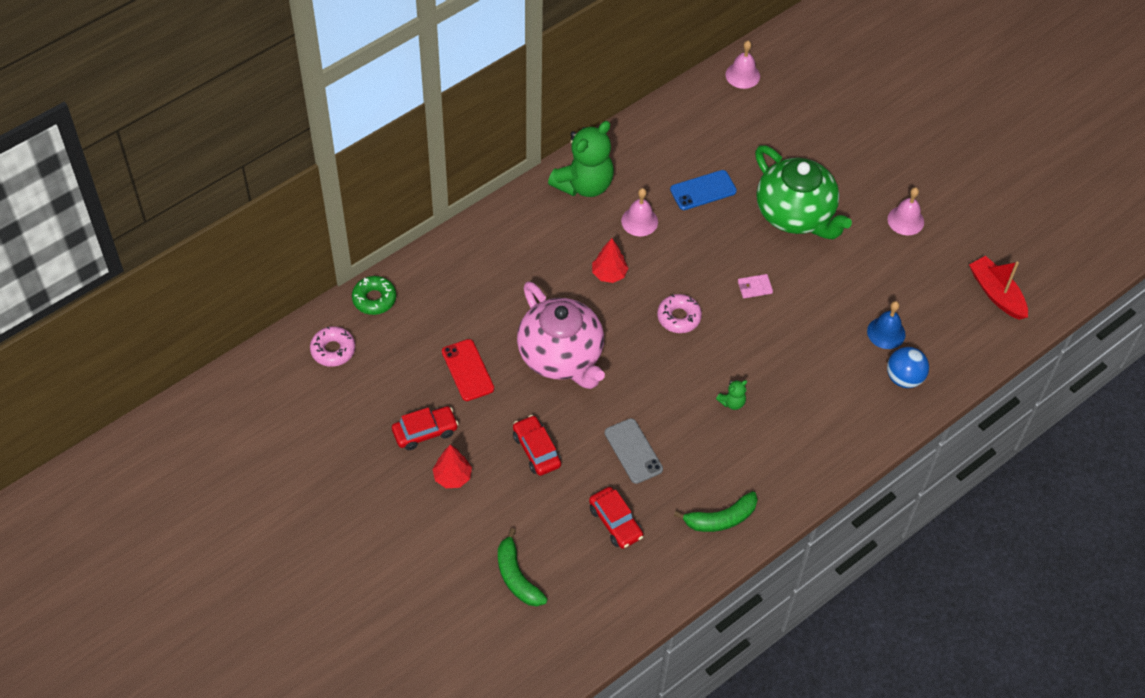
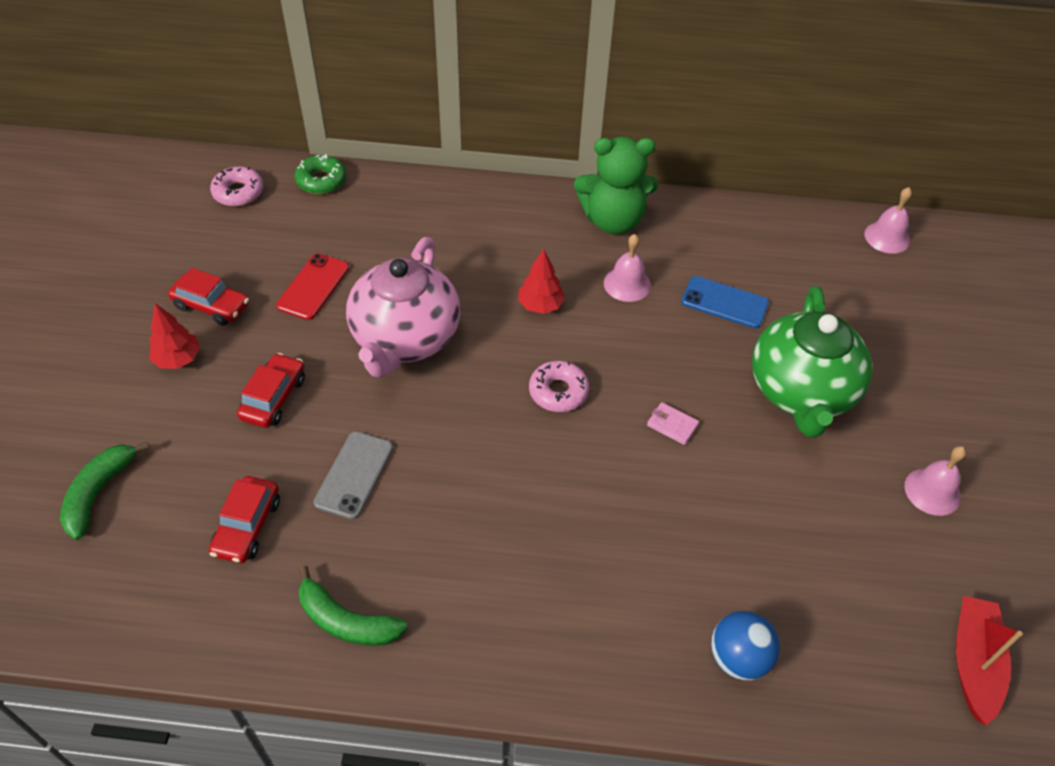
camera: 45 degrees right, 5 degrees down
(732, 402) = (509, 514): green teddy bear -> none
(886, 332) = (773, 589): blue bell -> none

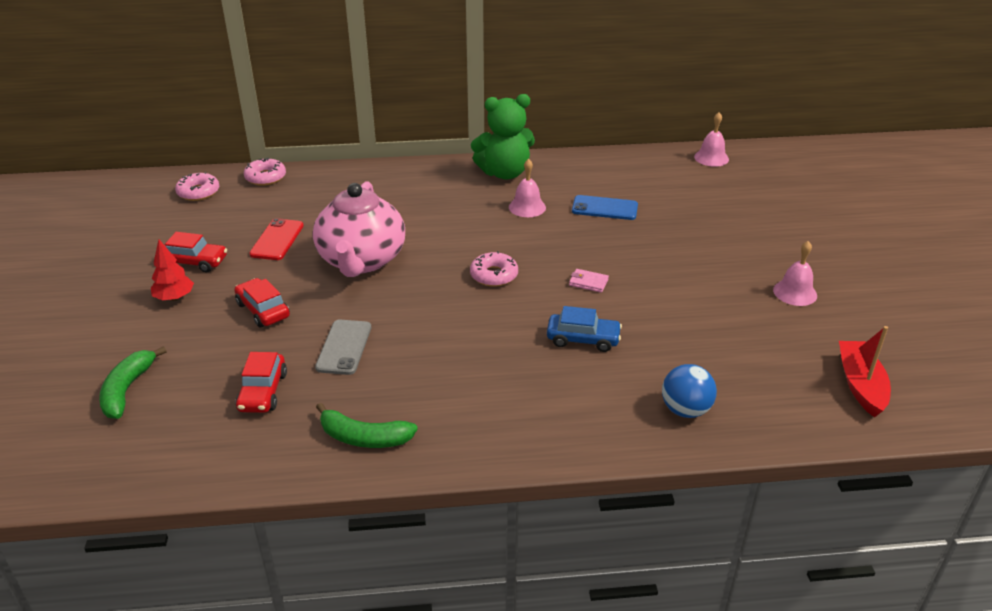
camera: 10 degrees left, 15 degrees down
(274, 398) = (263, 310): red car -> red car turned 45 degrees counterclockwise
(321, 180) = (265, 177): green donut -> pink donut
(540, 305) = (464, 228): red tree -> none
(641, 517) = (583, 339): none -> blue car
(801, 392) = (679, 250): green teapot -> none

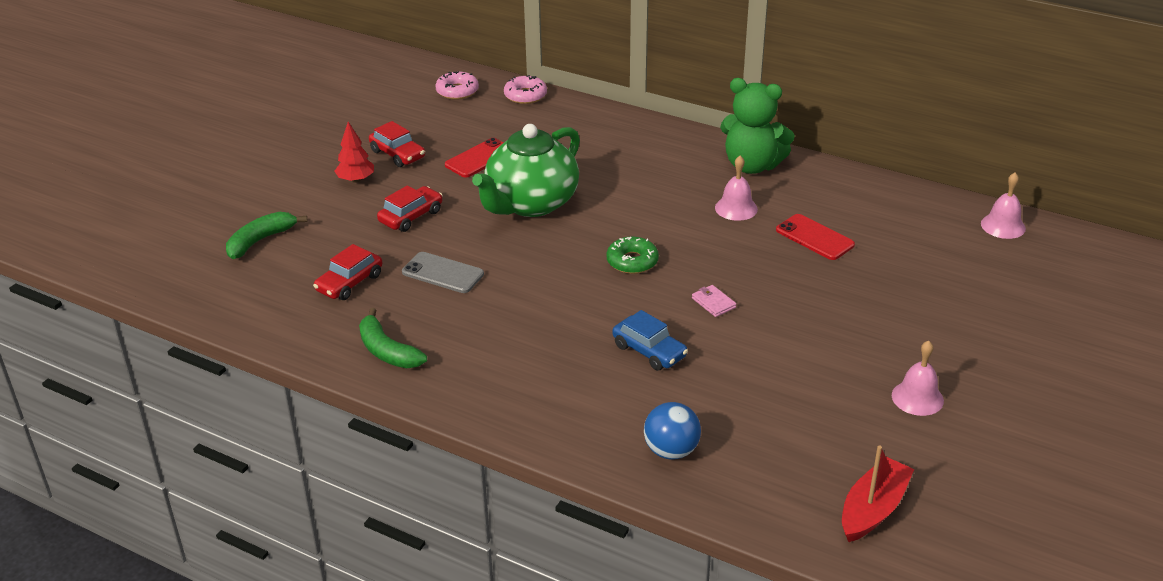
camera: 35 degrees right, 0 degrees up
(263, 310) = (411, 216): red car -> red car turned 45 degrees clockwise
(344, 347) = (442, 273): grey phone -> grey phone turned 75 degrees clockwise
(361, 260) = (531, 203): pink teapot -> green teapot
(494, 275) = (632, 261): pink donut -> green donut
(604, 208) = (814, 237): blue phone -> red phone

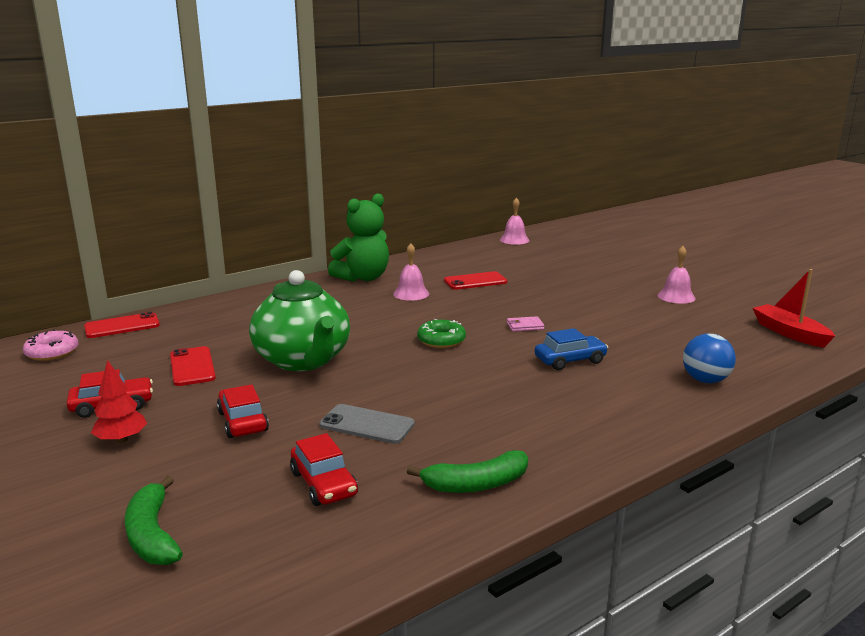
camera: 65 degrees left, 15 degrees down
(442, 273) = (367, 425): grey phone -> grey phone turned 60 degrees clockwise
(525, 96) = (122, 326): pink donut -> red phone

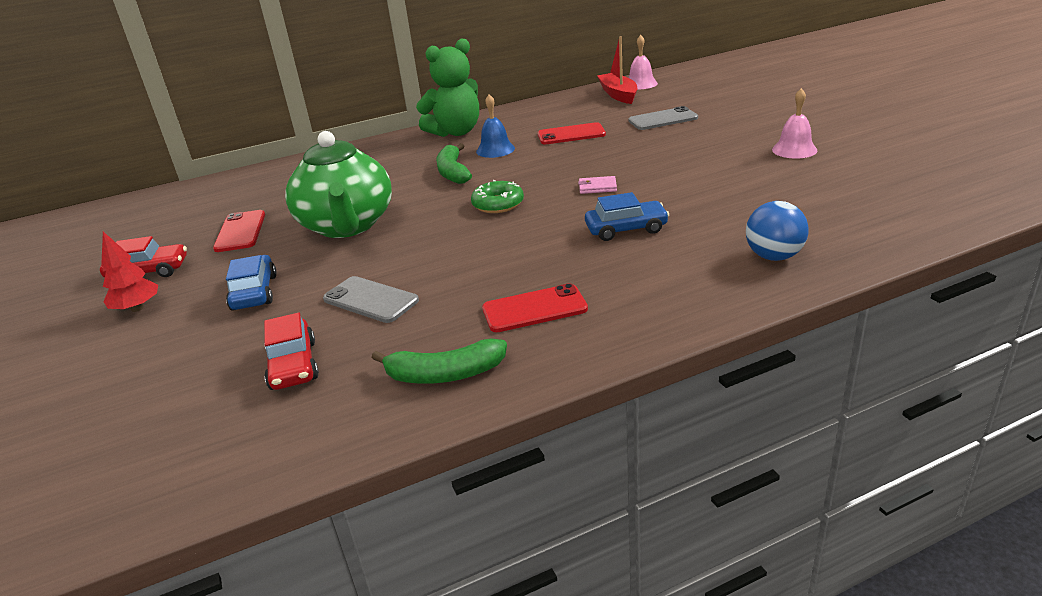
camera: 15 degrees right, 10 degrees up
(52, 352) = (127, 215): pink donut -> none
(122, 326) = (201, 187): red phone -> red phone (534, 309)
(152, 535) = (109, 411): green banana -> green banana (453, 172)
(242, 421) = (254, 292): red car -> blue car
(411, 293) = (495, 150): pink bell -> blue bell
(551, 270) = (663, 119): none -> grey phone
(789, 333) = (914, 196): red boat -> red boat (618, 95)

